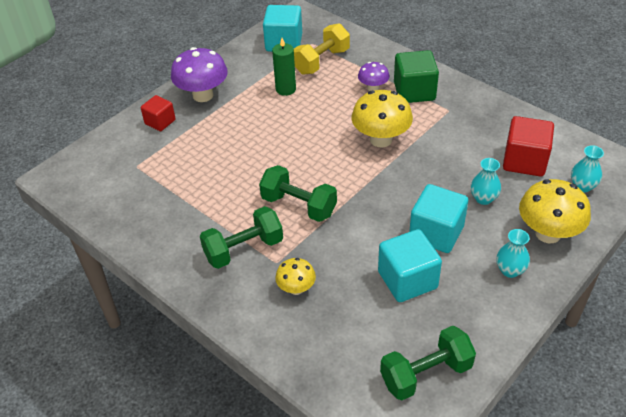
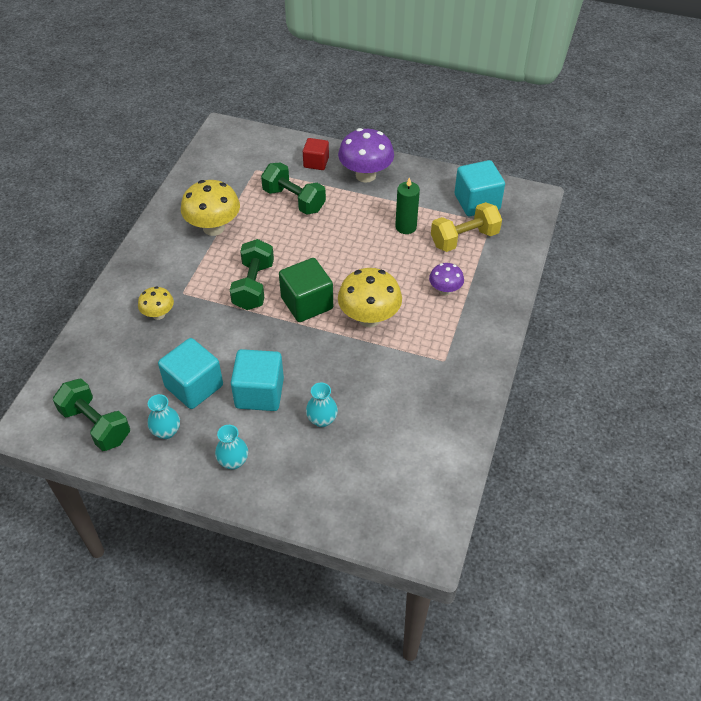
camera: 65 degrees right, 5 degrees up
(243, 249) = (189, 267): green dumbbell -> green dumbbell (294, 200)
(321, 61) = (464, 239): yellow dumbbell -> yellow dumbbell turned 45 degrees counterclockwise
(414, 91) = (458, 324): green cube -> green cube (307, 303)
(524, 161) = (395, 443): red cube -> none
(548, 233) = (295, 484): yellow mushroom -> yellow mushroom (213, 228)
(582, 186) = (379, 504): turquoise vase -> turquoise vase (166, 431)

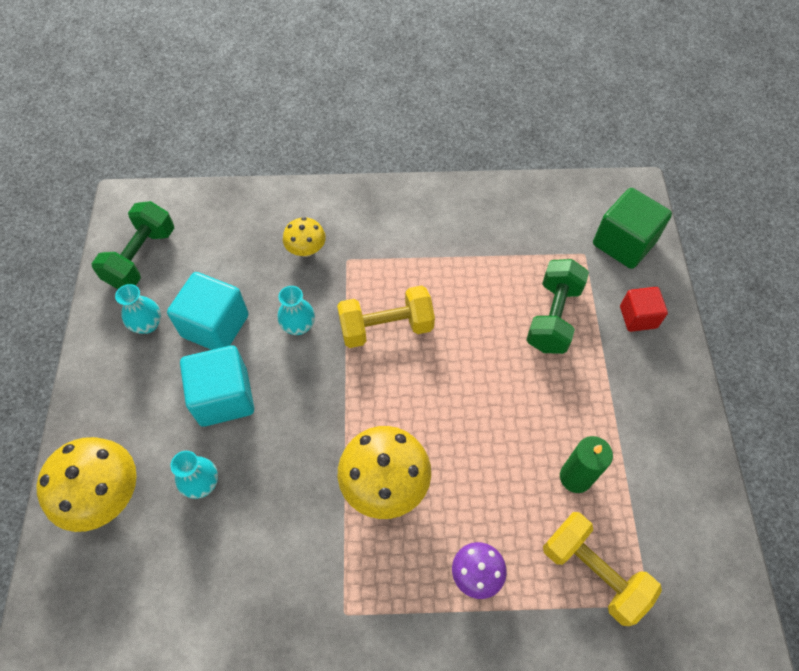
camera: 70 degrees right, 10 degrees up
(213, 228) = (461, 249): yellow mushroom -> yellow mushroom (105, 495)
(233, 461) = (121, 407): turquoise vase -> turquoise vase (298, 326)
(253, 286) = (386, 327): green dumbbell -> yellow dumbbell
(307, 303) = (381, 398): green cube -> green cube (624, 243)
(365, 175) = (649, 388): purple mushroom -> none
(477, 202) = (682, 569): turquoise cube -> none

